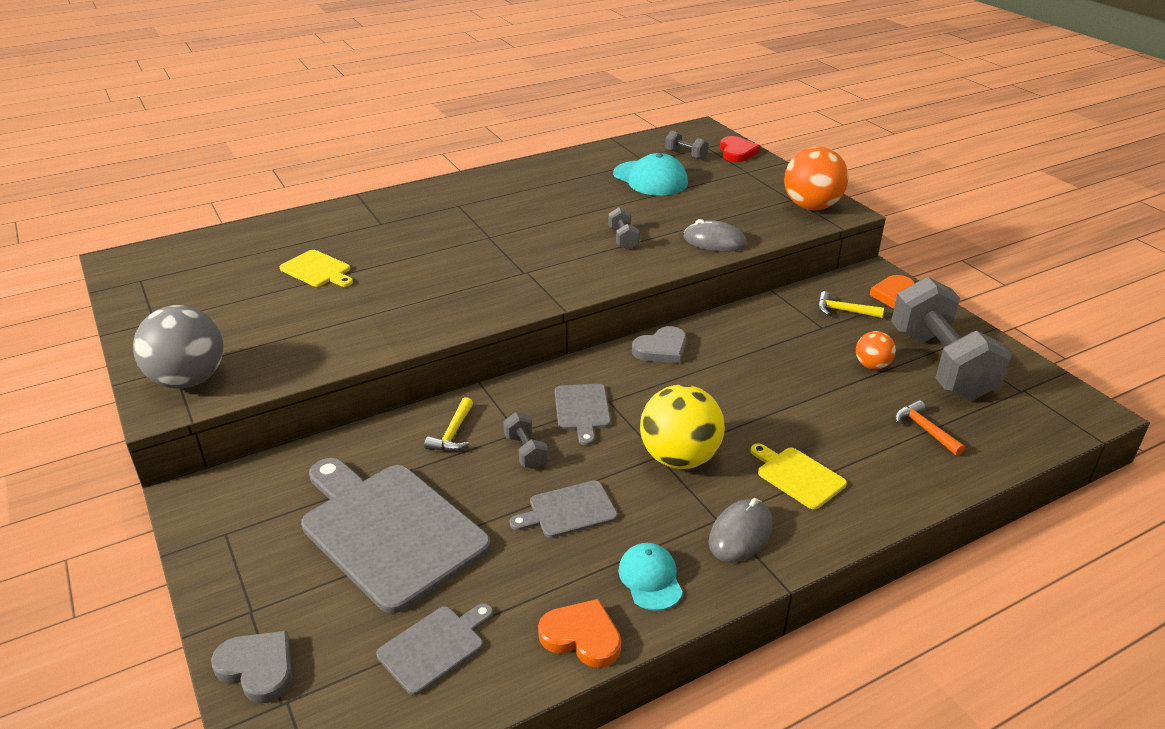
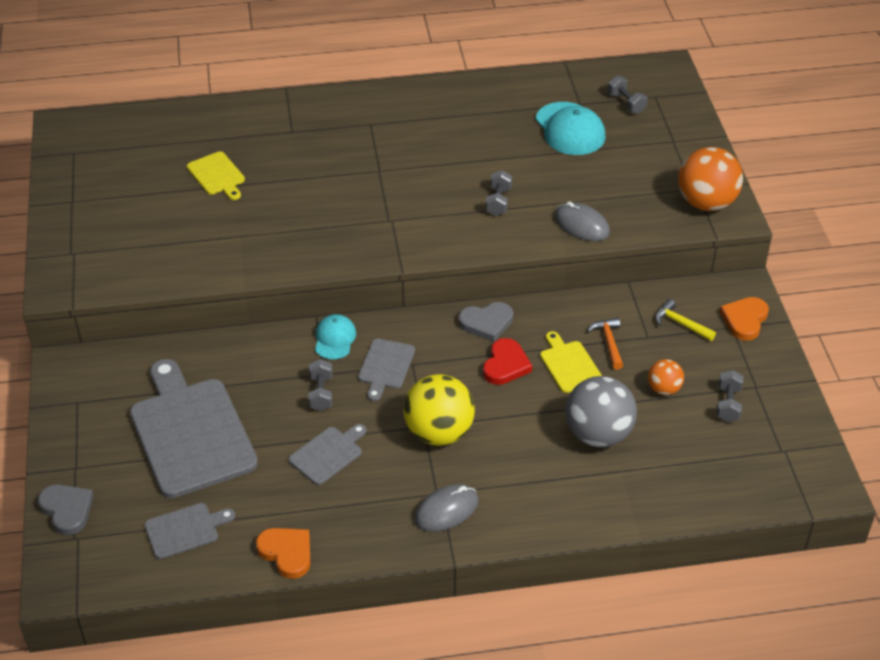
camera: 20 degrees right, 10 degrees up
(189, 380) = (81, 268): grey ball -> grey ball (598, 434)
(453, 433) = (273, 361): yellow hammer -> none
(569, 511) = (328, 454): grey cutting board -> grey cutting board turned 135 degrees clockwise
(650, 579) = (358, 525): turquoise cap -> turquoise cap (334, 339)
(737, 152) = (681, 111): red heart -> red heart (505, 365)
(797, 476) = (524, 475): yellow cutting board -> yellow cutting board (569, 365)
(925, 430) = (663, 464): orange hammer -> orange hammer (609, 342)
(940, 364) = (728, 404): grey dumbbell -> grey dumbbell, size x0.41

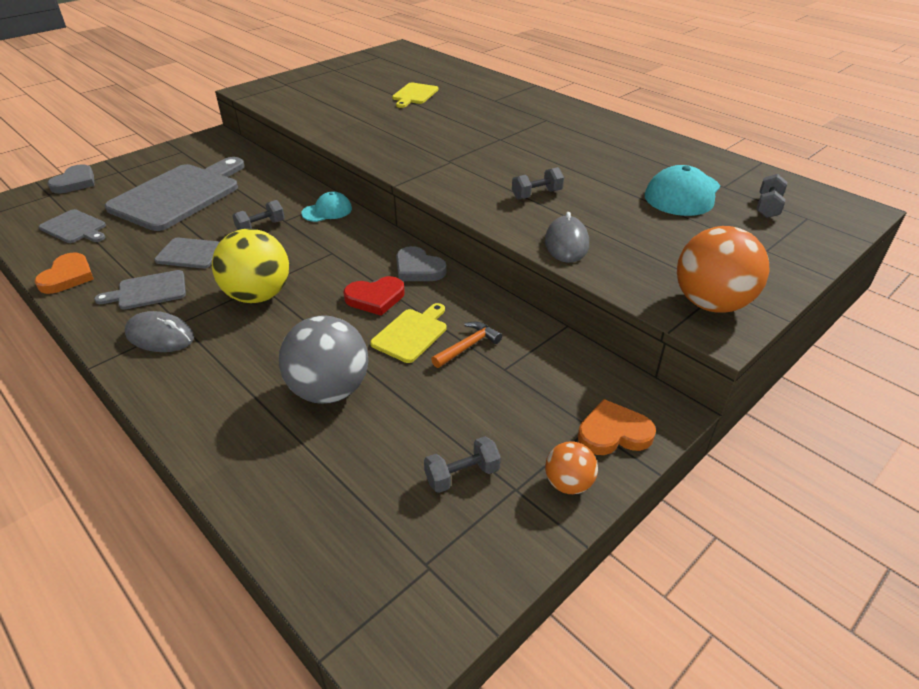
camera: 55 degrees right, 5 degrees down
(386, 366) = (317, 242): grey cutting board -> grey cutting board (148, 291)
(664, 389) = (438, 411): orange ball -> orange ball (568, 483)
(681, 324) = (549, 385): yellow hammer -> none

